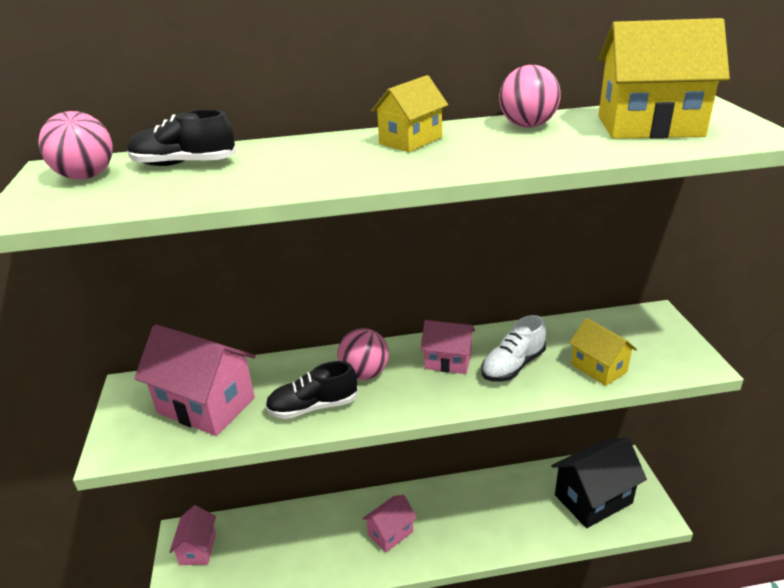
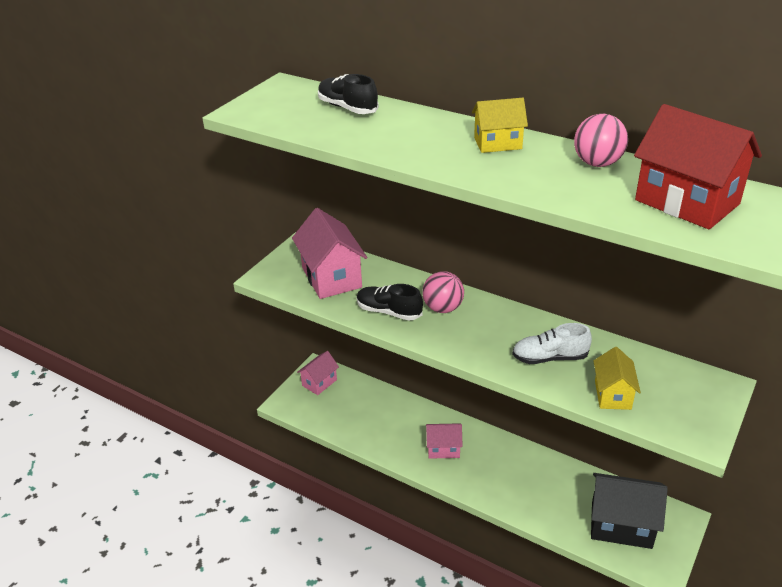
camera: 40 degrees right, 5 degrees up
(86, 176) = (291, 97): pink ball -> none
(448, 361) = (507, 330): pink house -> none
(649, 126) = (687, 202): yellow house -> red house

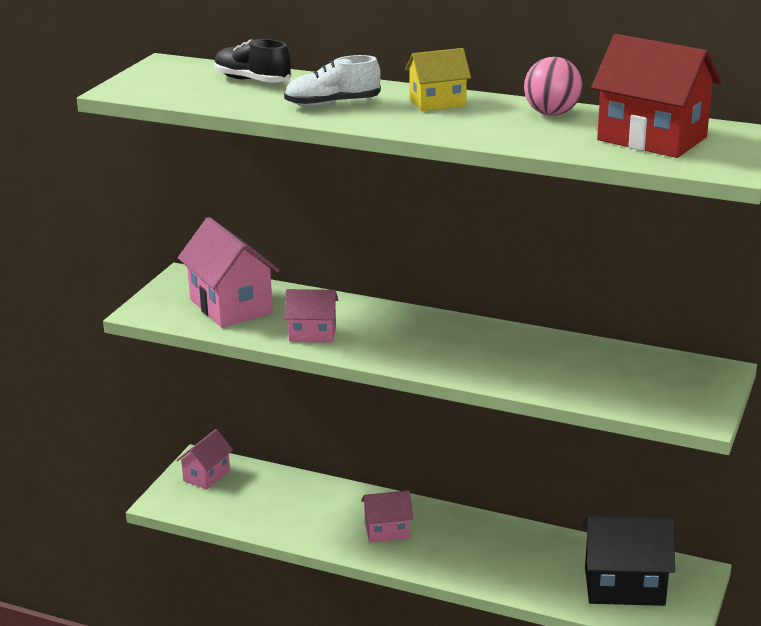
camera: 10 degrees left, 10 degrees down
(389, 312) = (312, 334): black shoe -> pink house
(443, 308) = (379, 325): pink ball -> none
(550, 358) = (517, 362): white shoe -> white shoe (332, 104)
(612, 395) = (596, 389): yellow house -> none

